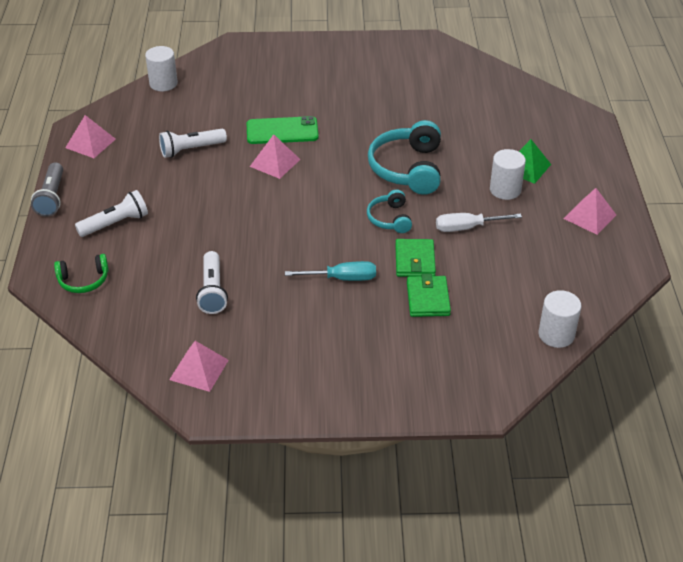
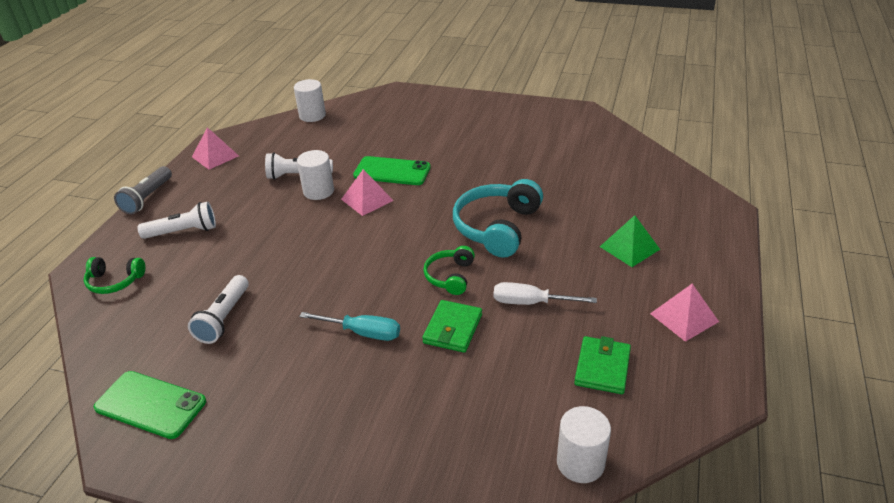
camera: 20 degrees right, 5 degrees down
(199, 369) = (150, 405): pink pyramid -> green phone
(390, 218) = (450, 276): turquoise headphones -> green headphones
(428, 299) = (444, 378): green wallet -> green wallet (602, 368)
(505, 190) = (594, 268): white cylinder -> white cylinder (318, 191)

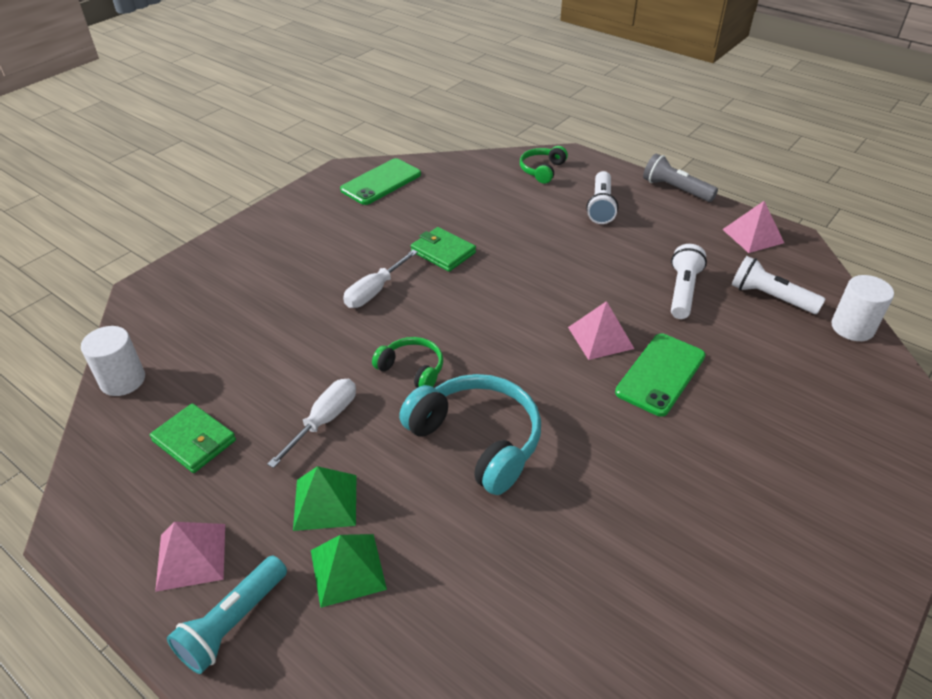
camera: 110 degrees right, 5 degrees up
(224, 318) = (453, 219): white flashlight -> white flashlight (770, 297)
(318, 191) = (638, 302): white cylinder -> none
(363, 333) = (374, 291): turquoise screwdriver -> white screwdriver
(453, 329) = (334, 349): green wallet -> green wallet (443, 252)
(595, 274) = (325, 502): none -> green pyramid
(701, 278) = (233, 622): none -> turquoise flashlight

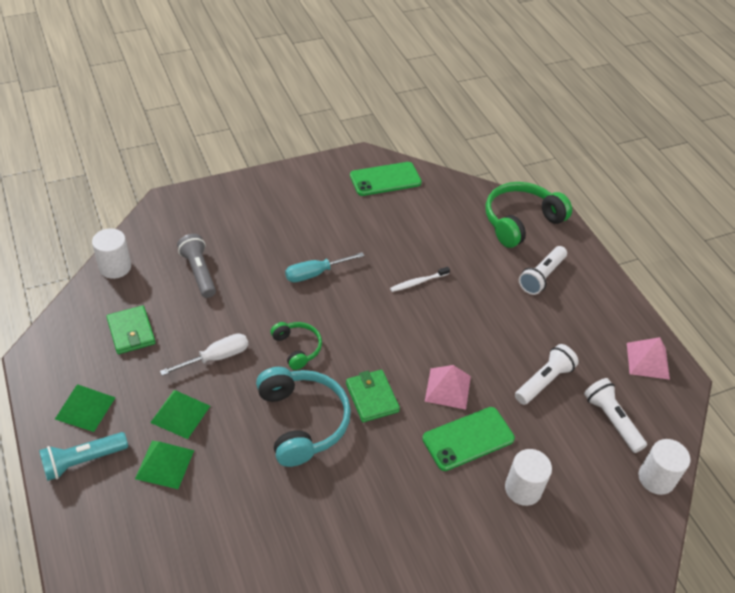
camera: 25 degrees right, 5 degrees up
(191, 556) = (85, 408): pink pyramid -> green pyramid
(374, 291) = (314, 274): white screwdriver -> turquoise screwdriver
(443, 252) = (386, 263): green wallet -> green wallet (372, 397)
(489, 256) = (418, 282): none -> white toothbrush
(542, 170) = (521, 221): green headphones -> green headphones, size x1.81
(675, 189) = (619, 288): grey flashlight -> grey flashlight (199, 272)
(752, 394) = (523, 489): none -> white cylinder

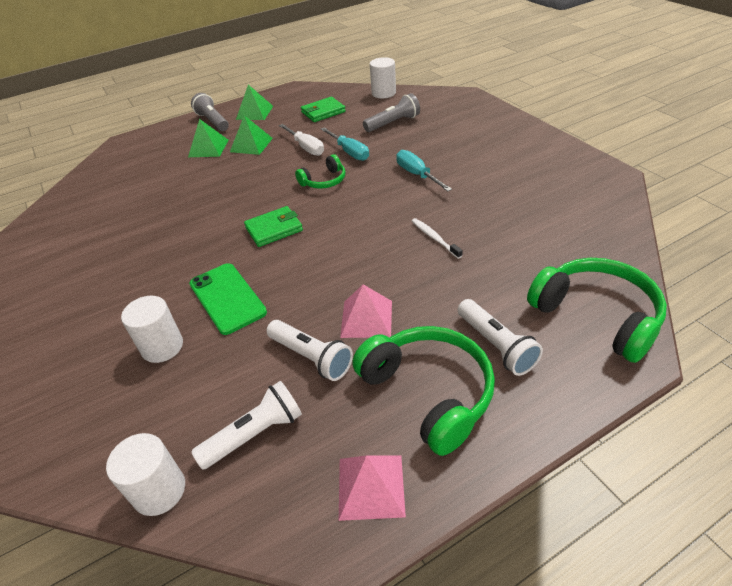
camera: 90 degrees right, 5 degrees down
(83, 461) = (213, 121): turquoise flashlight -> grey flashlight
(246, 319) = (350, 152): none -> turquoise screwdriver
(302, 421) = (246, 196): turquoise headphones -> none
(385, 179) = (587, 194): green phone -> none
(448, 388) = (290, 276): pink pyramid -> pink pyramid (366, 319)
(541, 276) = (496, 345): white flashlight -> white flashlight turned 150 degrees counterclockwise
(580, 320) = (428, 393): none -> green headphones

